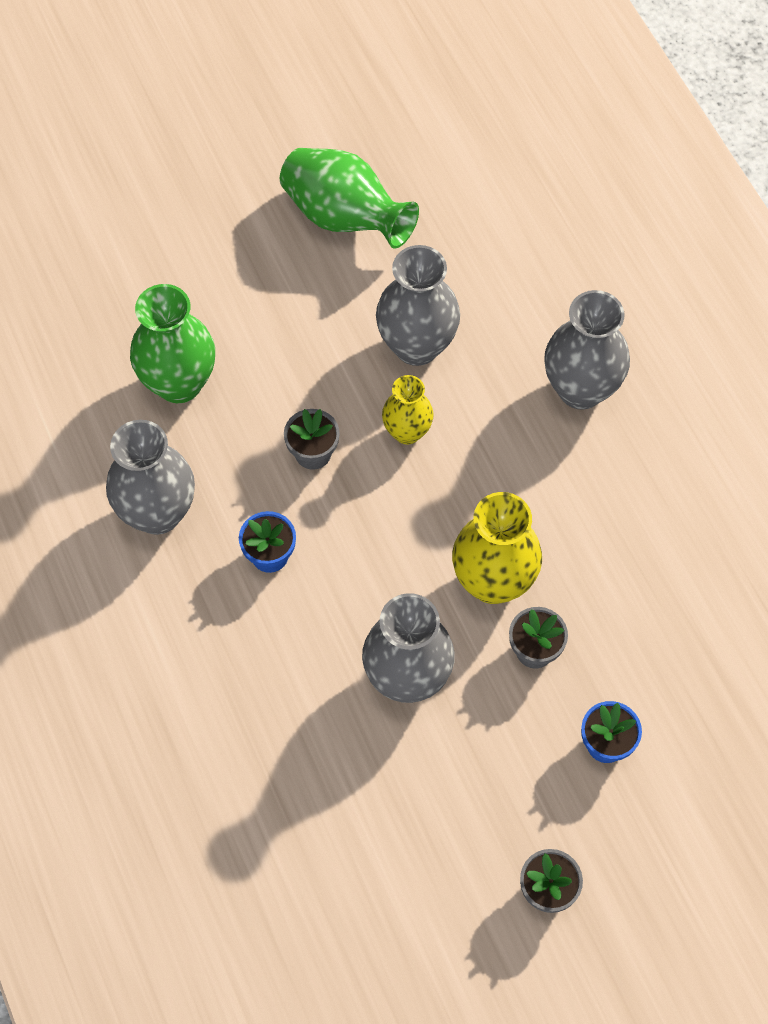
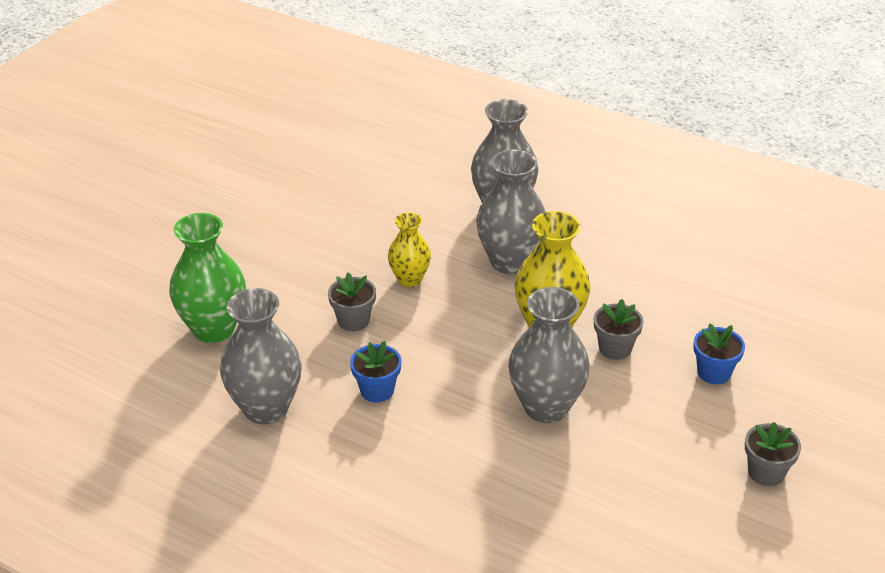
camera: 35 degrees left, 25 degrees down
(344, 217) = (256, 194): green vase -> none
(416, 346) = (372, 234): grey vase -> grey vase (510, 262)

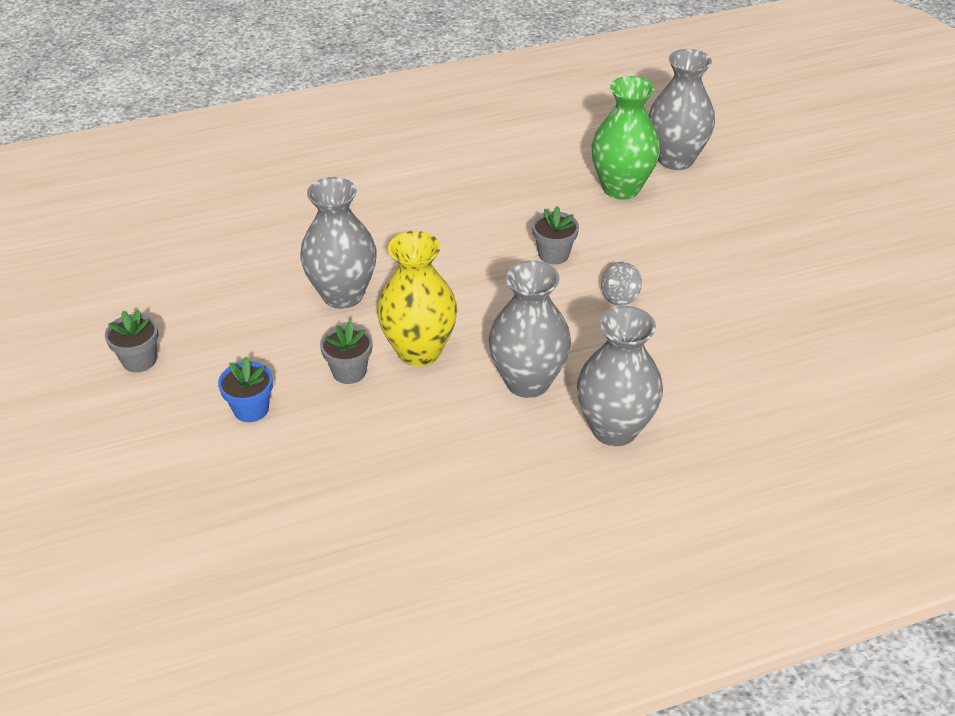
camera: 130 degrees right, 5 degrees up
(266, 408) = (507, 176): grey vase -> grey vase (675, 159)
(367, 264) = (619, 297): none -> grey spinning top
(377, 390) = (463, 228): blue flower pot -> none
(409, 279) = (571, 309): yellow vase -> none

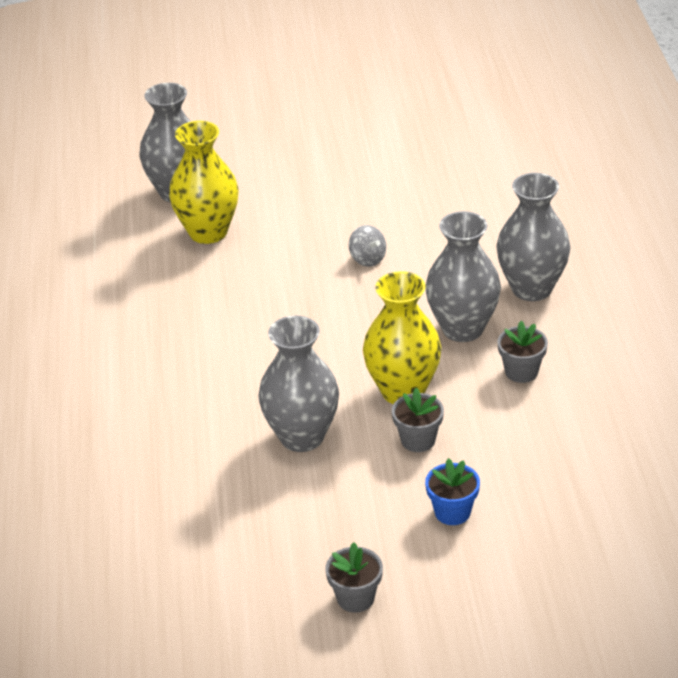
camera: 75 degrees left, 5 degrees down
(553, 254) = (292, 289): grey flower pot -> grey flower pot (521, 372)
(621, 188) = (208, 232): green vase -> yellow vase

